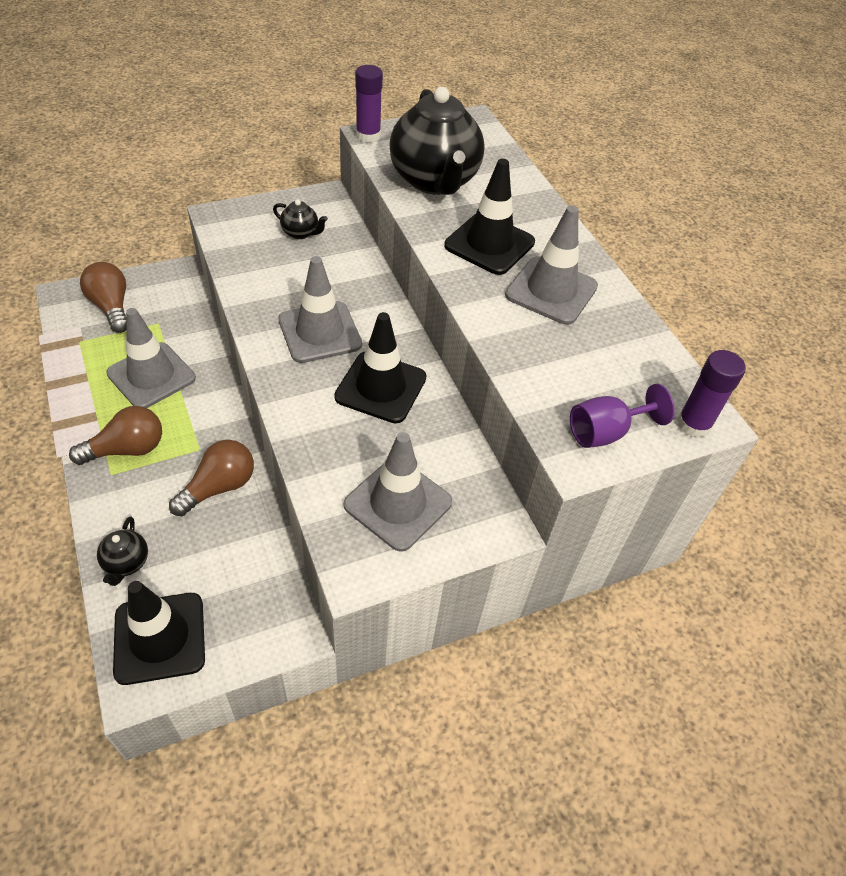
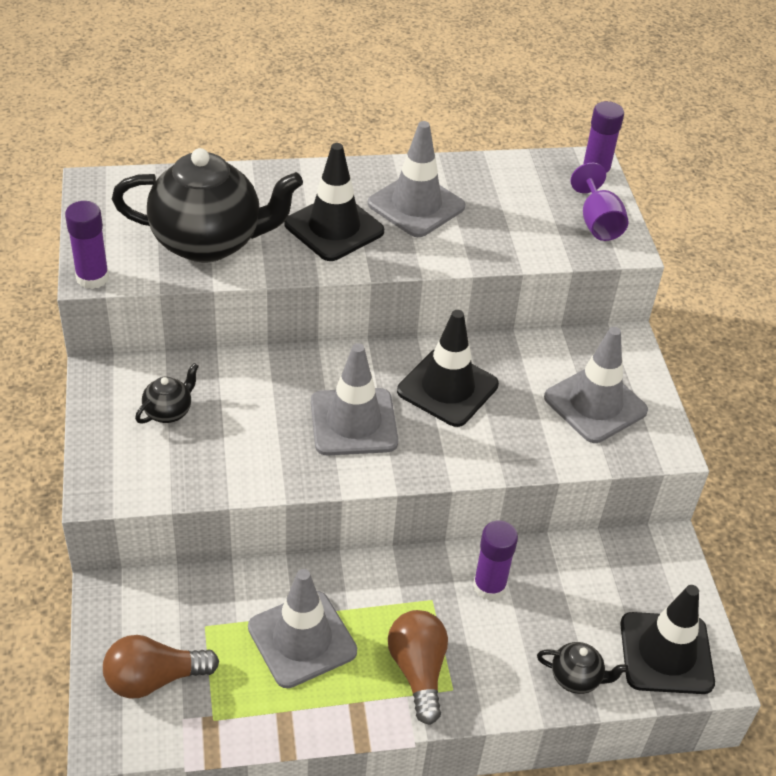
camera: 75 degrees left, 5 degrees down
(219, 487) = (489, 586): brown light bulb -> purple glue stick

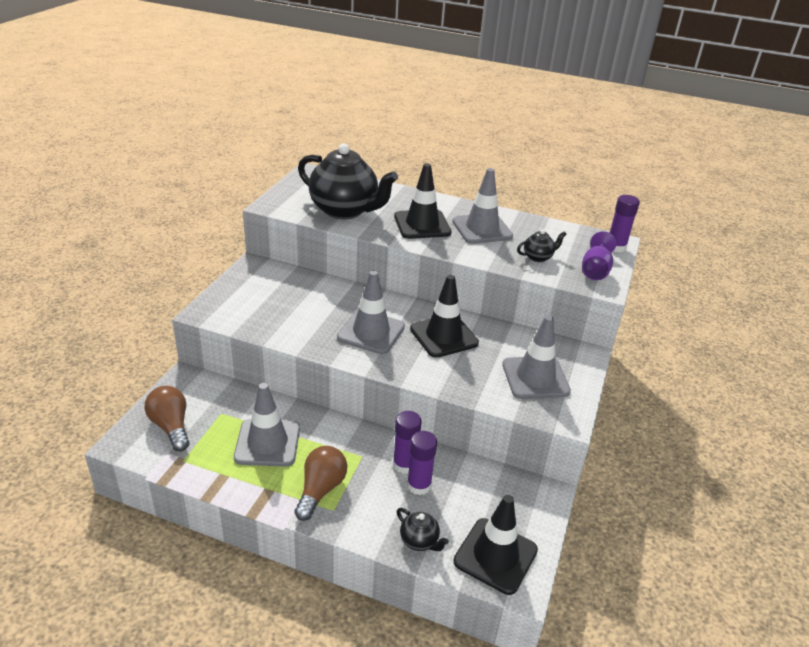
camera: 30 degrees right, 10 degrees down
(92, 278) = (269, 207): purple glue stick -> purple glue stick (419, 485)
(154, 679) = (171, 426): brown light bulb -> brown light bulb turned 45 degrees clockwise
(169, 411) = (273, 291): black teapot -> black teapot (538, 257)

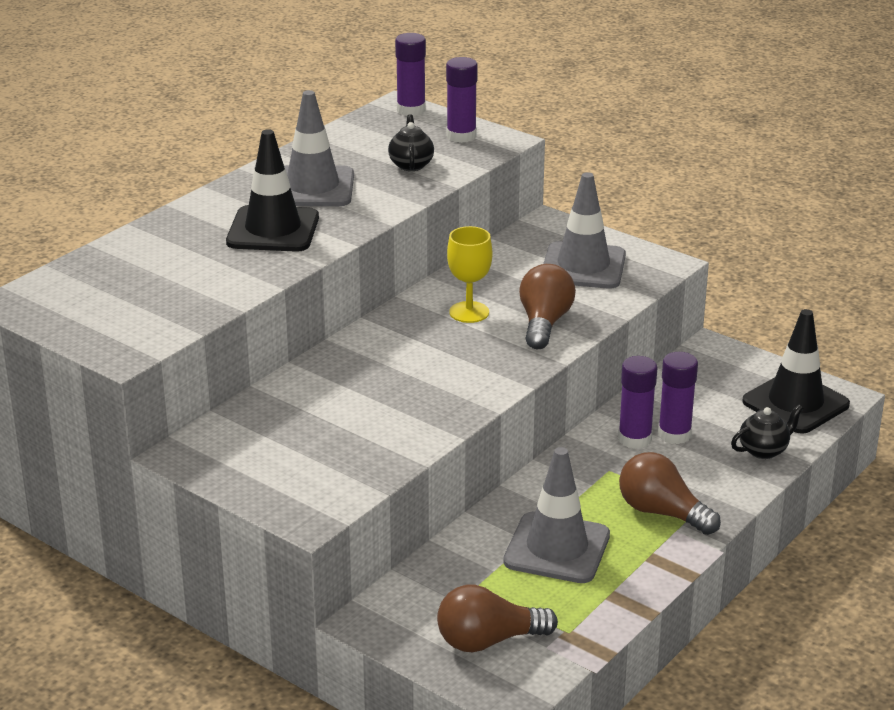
camera: 70 degrees left, 5 degrees down
(345, 210) = (186, 287): black teapot -> none
(371, 332) = (435, 368): grey traffic cone -> none
(444, 336) = (469, 312): black traffic cone -> yellow goblet
(447, 369) = (544, 323): none -> brown light bulb
(595, 270) = (461, 136): purple goblet -> purple glue stick

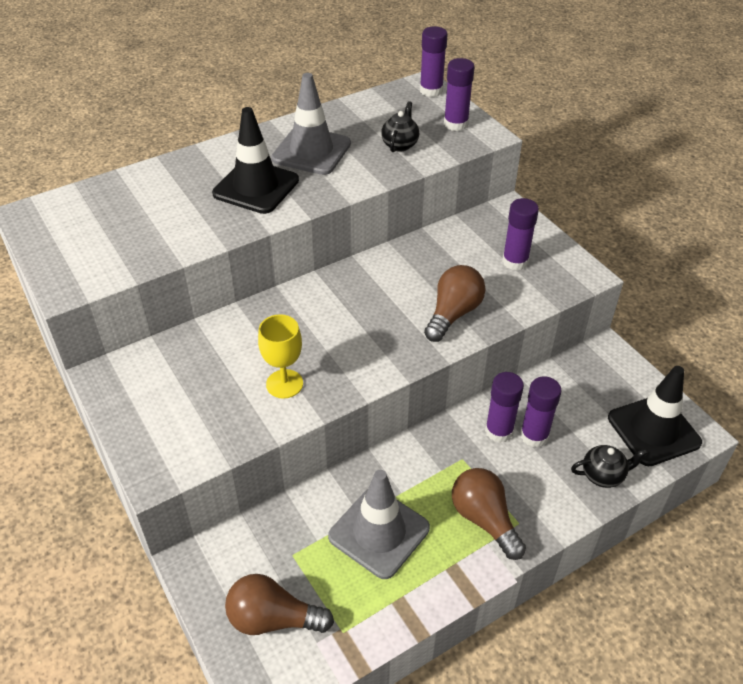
camera: 20 degrees right, 15 degrees up
(469, 312) = (399, 287): yellow goblet -> yellow goblet (284, 384)
(583, 266) = (515, 261): grey traffic cone -> purple glue stick

